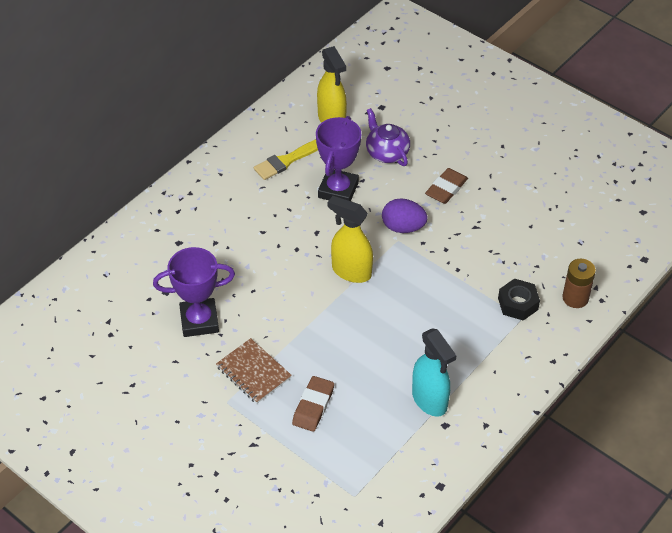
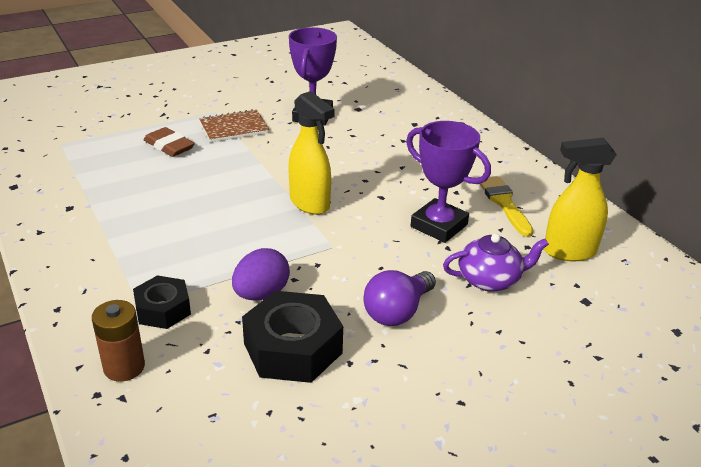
camera: 110 degrees right, 15 degrees down
(351, 271) = (310, 203): yellow spray bottle -> yellow spray bottle turned 90 degrees clockwise
(403, 227) = (351, 256): purple egg -> purple egg (261, 294)
(430, 400) = (105, 206): turquoise spray bottle -> none
(446, 189) = (397, 312): brown eraser -> purple light bulb
(509, 227) = (293, 348): none -> black nut

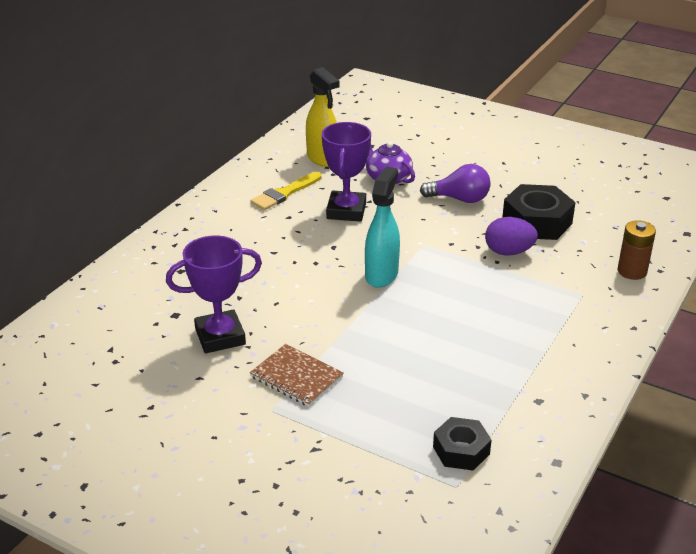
camera: 120 degrees left, 0 degrees up
(163, 309) = (573, 283): black nut -> black nut (461, 450)
(169, 146) = (377, 401): brown eraser -> none
(310, 203) = (382, 275): yellow spray bottle -> turquoise spray bottle

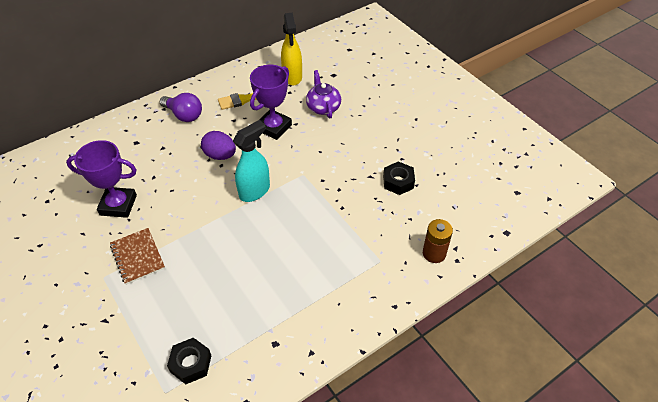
camera: 25 degrees right, 15 degrees up
(459, 199) = (358, 142): purple light bulb -> purple light bulb (184, 115)
(508, 252) = (356, 202): purple egg -> purple egg (220, 155)
(537, 222) = (398, 182): black nut -> black nut, size x0.62

